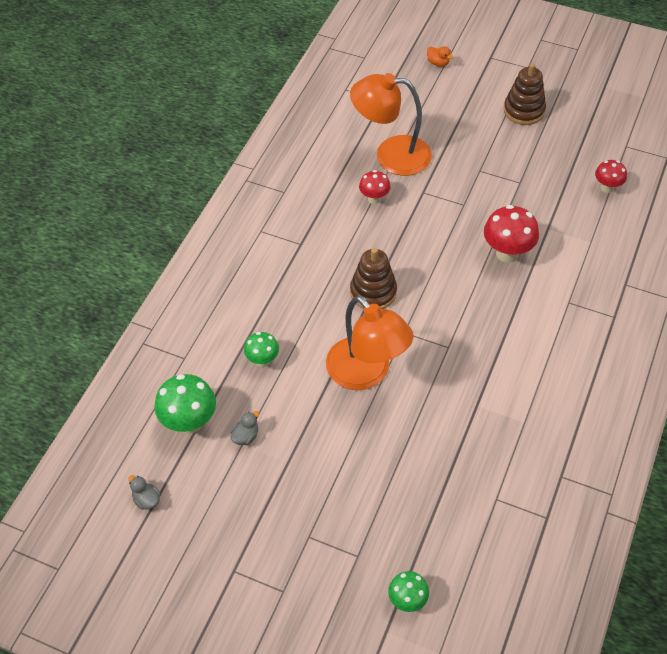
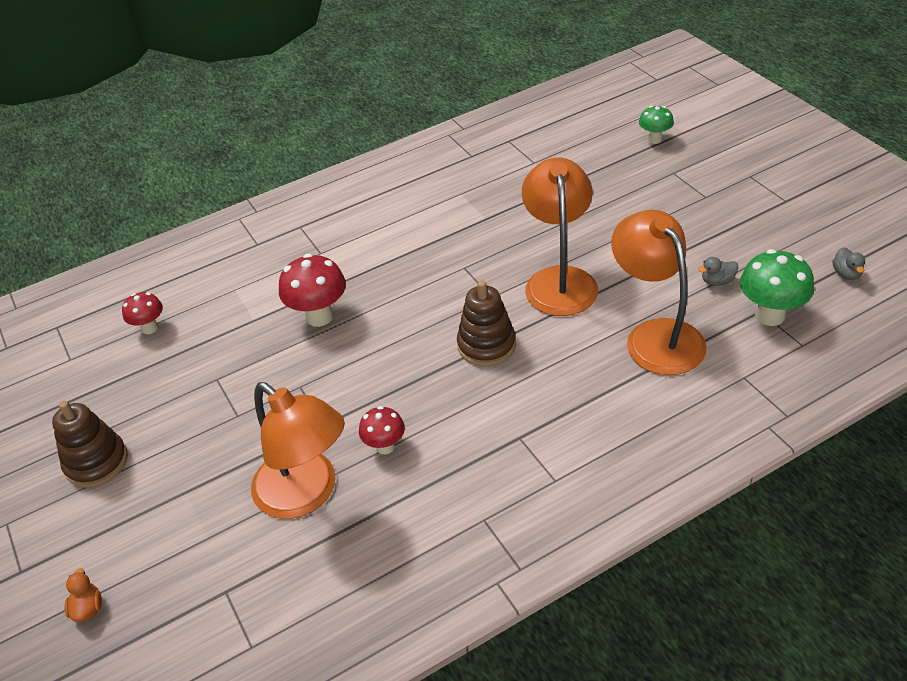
camera: 140 degrees left, 10 degrees down
(263, 360) = (656, 336): green mushroom -> orange lamp

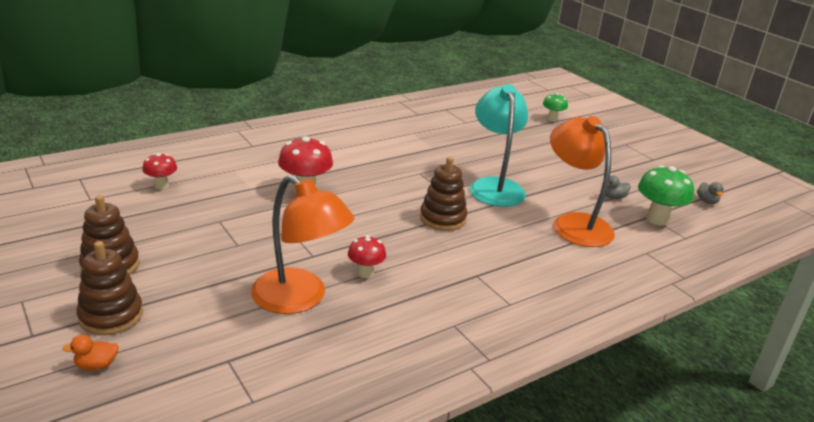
camera: 10 degrees left, 15 degrees down
(88, 608) = (96, 365): orange duck -> orange duck turned 90 degrees counterclockwise
(100, 537) = (111, 316): none -> brown stacking toy
(559, 280) = (495, 186): orange lamp -> turquoise lamp

